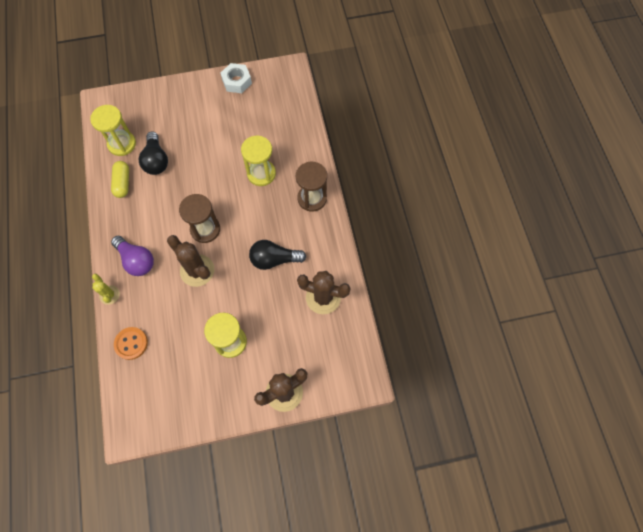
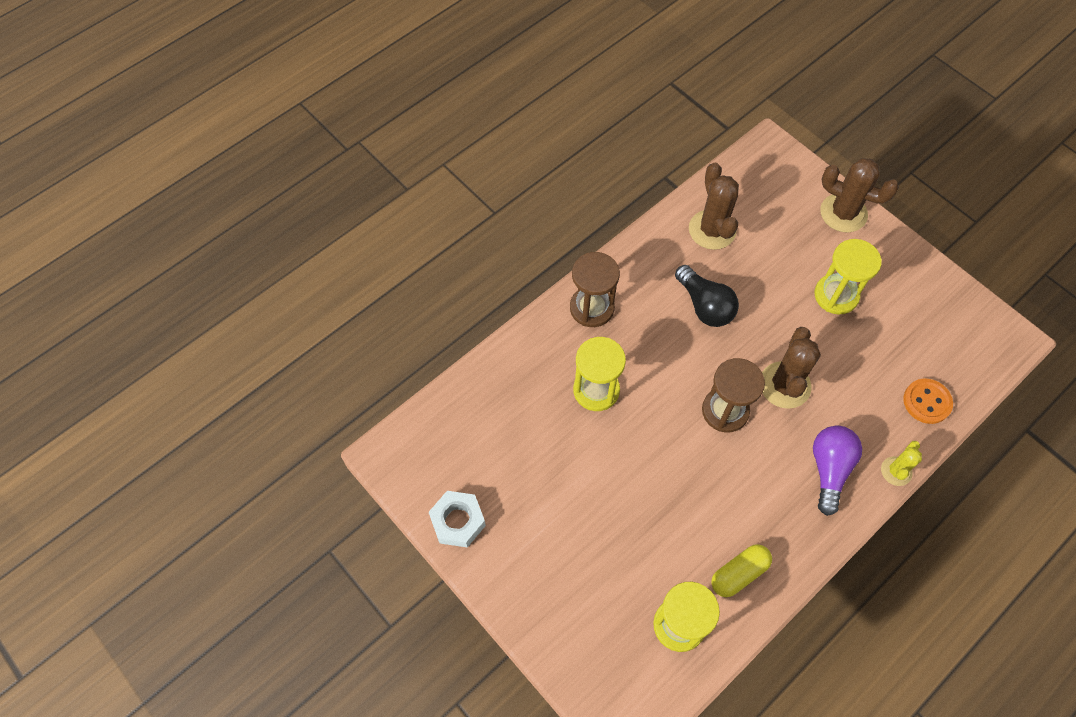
camera: 120 degrees left, 5 degrees down
(156, 160) = (671, 550): black light bulb -> none

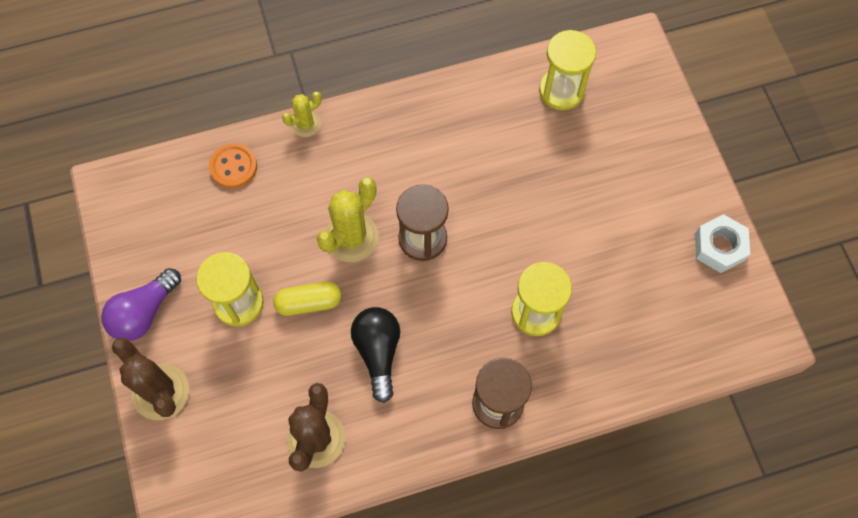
camera: 155 degrees left, 5 degrees up
(739, 573) = (491, 105): yellow capsule -> yellow capsule (309, 303)
(785, 385) = (351, 237): brown cactus -> yellow cactus
(829, 470) = (362, 149): purple light bulb -> purple light bulb (144, 312)

